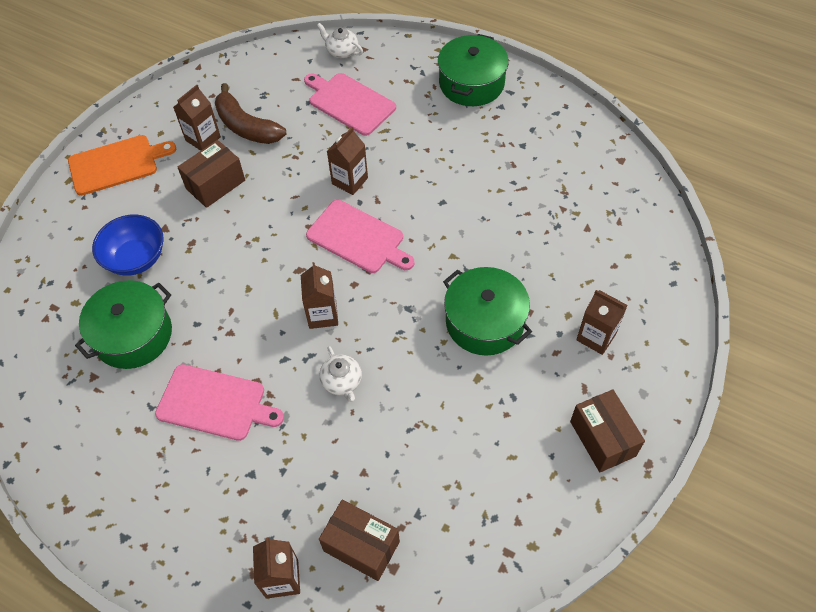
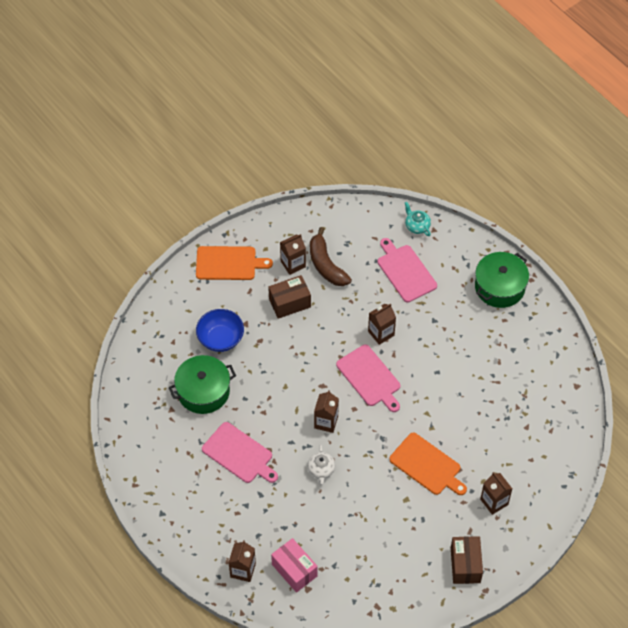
camera: 20 degrees right, 0 degrees up
(341, 51) = (417, 226): white teapot -> turquoise teapot
(361, 546) = (294, 570): brown box -> pink box
(484, 322) = (427, 465): green pot -> orange cutting board

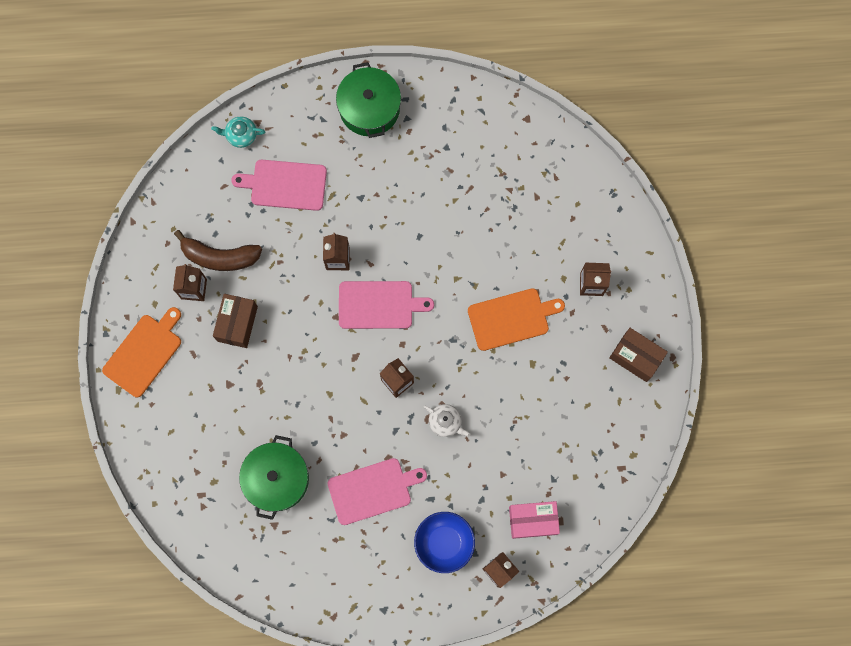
camera: 55 degrees left, 20 degrees up
(220, 339) = (228, 421): blue bowl -> blue bowl (444, 543)

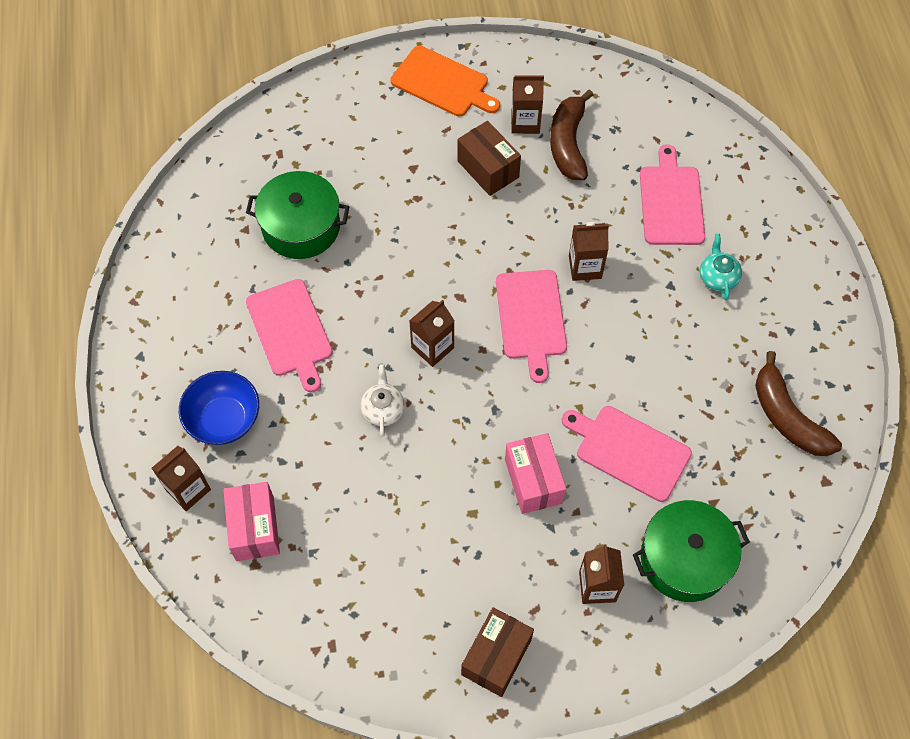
camera: 85 degrees right, 15 degrees down
(237, 324) = (488, 169): brown box -> brown box turned 45 degrees clockwise
(241, 135) = (725, 150): turquoise teapot -> turquoise teapot (717, 277)
(369, 108) = (794, 285): green pot -> green pot (685, 559)
(445, 422) = (383, 409): white teapot -> white teapot turned 150 degrees clockwise
(476, 134) = (787, 417): none -> brown banana
(494, 248) = (629, 451): none -> pink cutting board
(511, 318) = (533, 481): orange cutting board -> pink box

